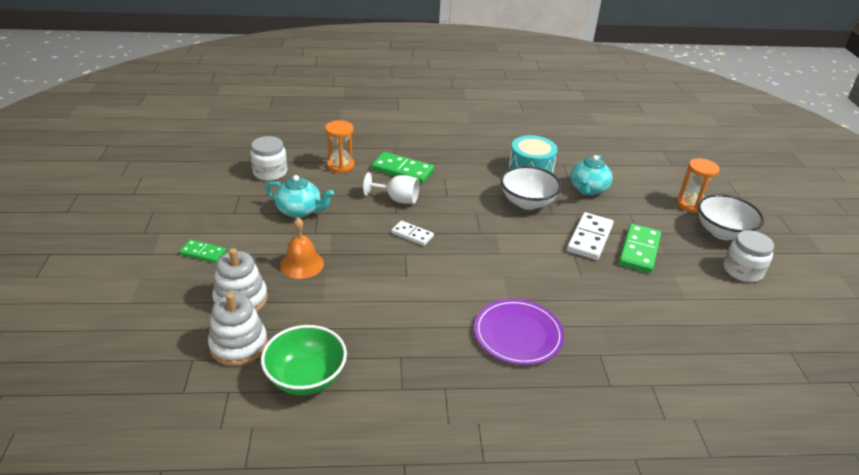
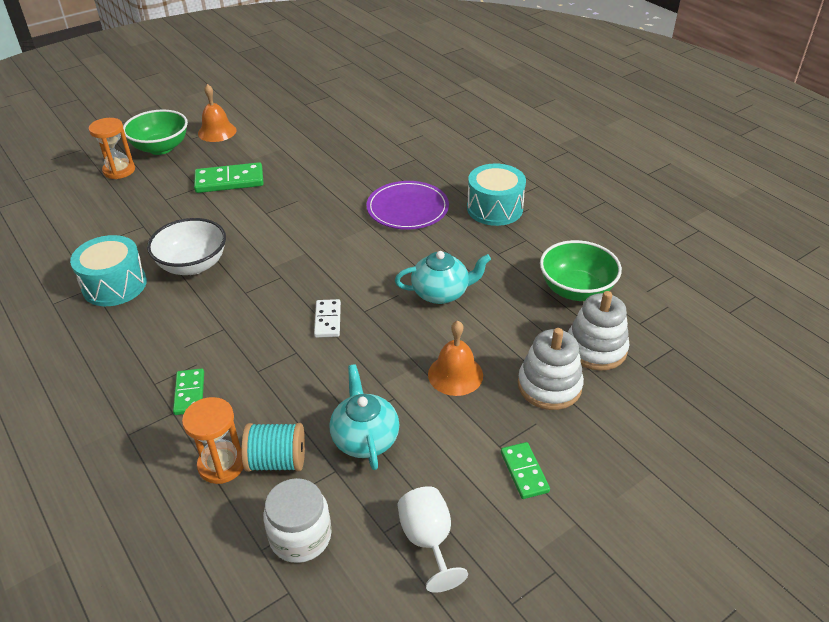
camera: 120 degrees left, 5 degrees up
(321, 180) = (277, 461): none -> turquoise spool
(397, 199) = (266, 364): white goblet -> white goblet (428, 541)
(402, 170) = (189, 393): green domino -> green domino, size x0.60
(469, 395) = (494, 208): none -> turquoise drum
(588, 189) = (131, 234): turquoise teapot -> turquoise teapot (441, 293)
(590, 238) = (232, 210): white domino -> none
(722, 232) = (161, 148): white bowl -> green bowl
(742, 271) = (217, 132): white jar -> orange bell

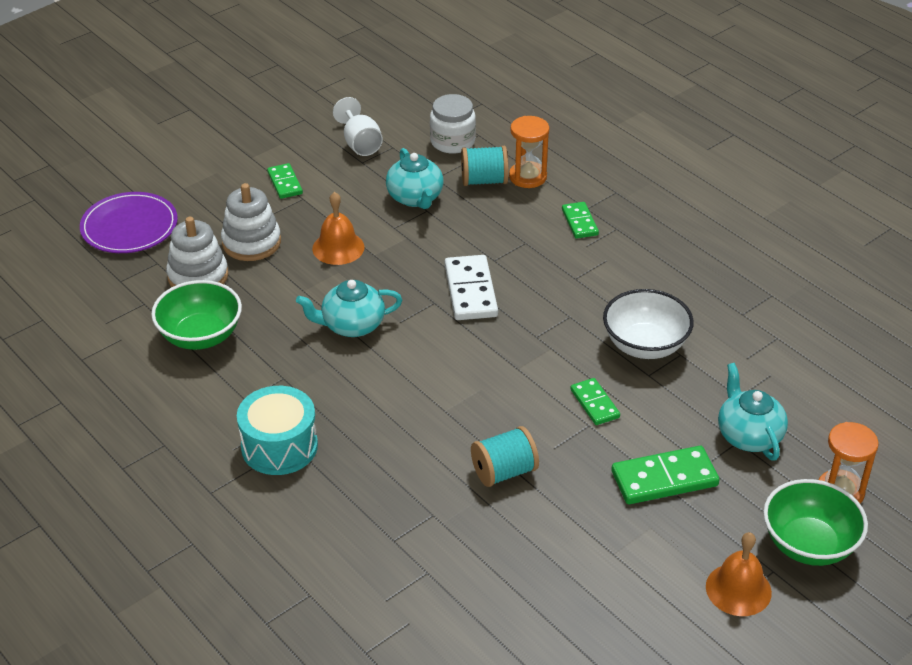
camera: 175 degrees right, 0 degrees up
(114, 285) = (719, 317): turquoise drum -> none
(155, 202) = (748, 435): none -> turquoise teapot
(255, 225) = (594, 403): none -> green domino
(327, 320) = (471, 291): white domino -> white domino, size x1.66
(336, 188) = (504, 472): none -> turquoise spool
(407, 208) = (398, 441): purple plate -> purple plate (129, 226)

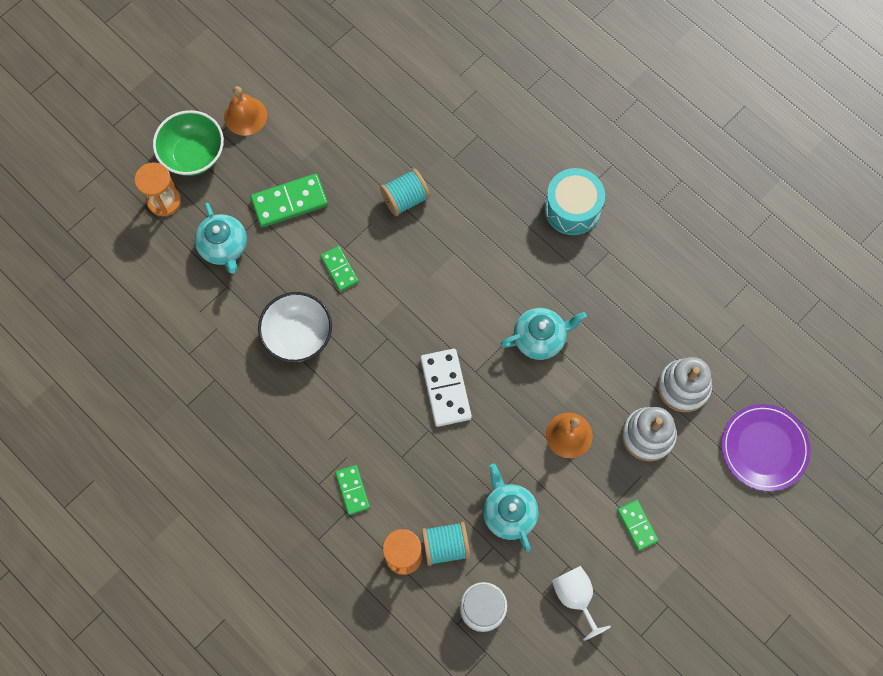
camera: 175 degrees right, 30 degrees up
(200, 336) = (661, 316): green bowl -> none

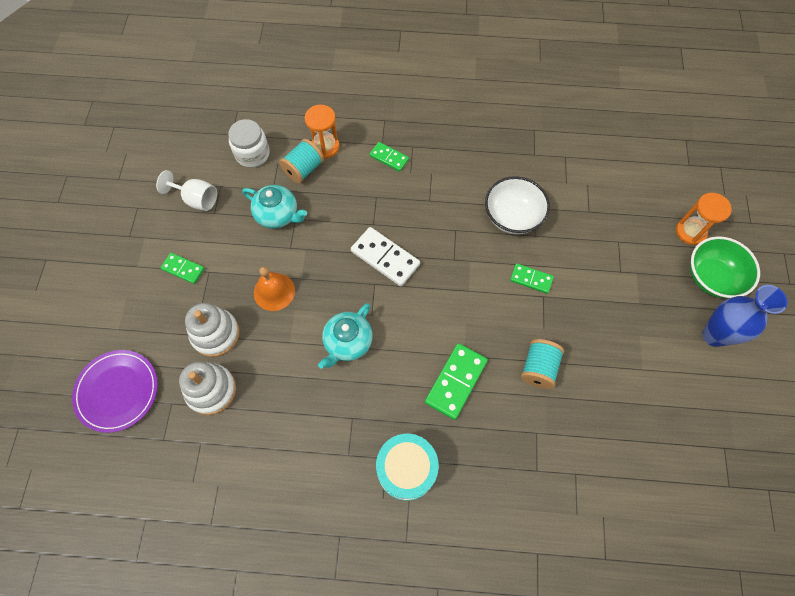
camera: 140 degrees right, 5 degrees down
(224, 247) = (619, 233): turquoise teapot -> none
(245, 116) = (714, 335): orange bell -> blue vase
(289, 202) = (613, 298): green domino -> green domino (455, 381)

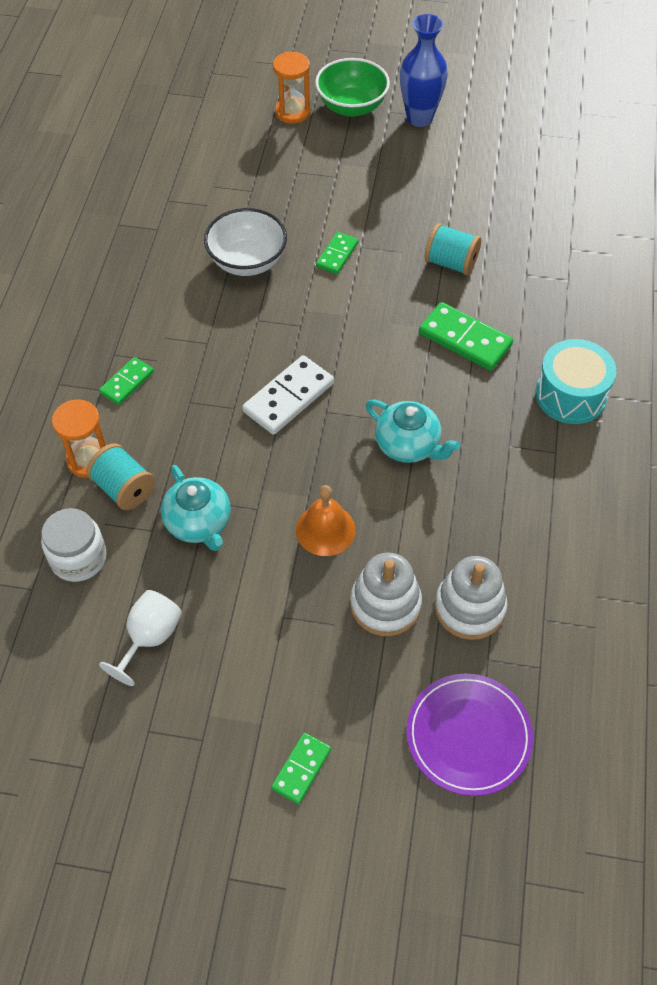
camera: 85 degrees left, 10 degrees down
(183, 269) = (274, 653): green domino -> green domino (301, 769)
(278, 215) = (199, 523): turquoise teapot -> turquoise teapot turned 120 degrees clockwise

